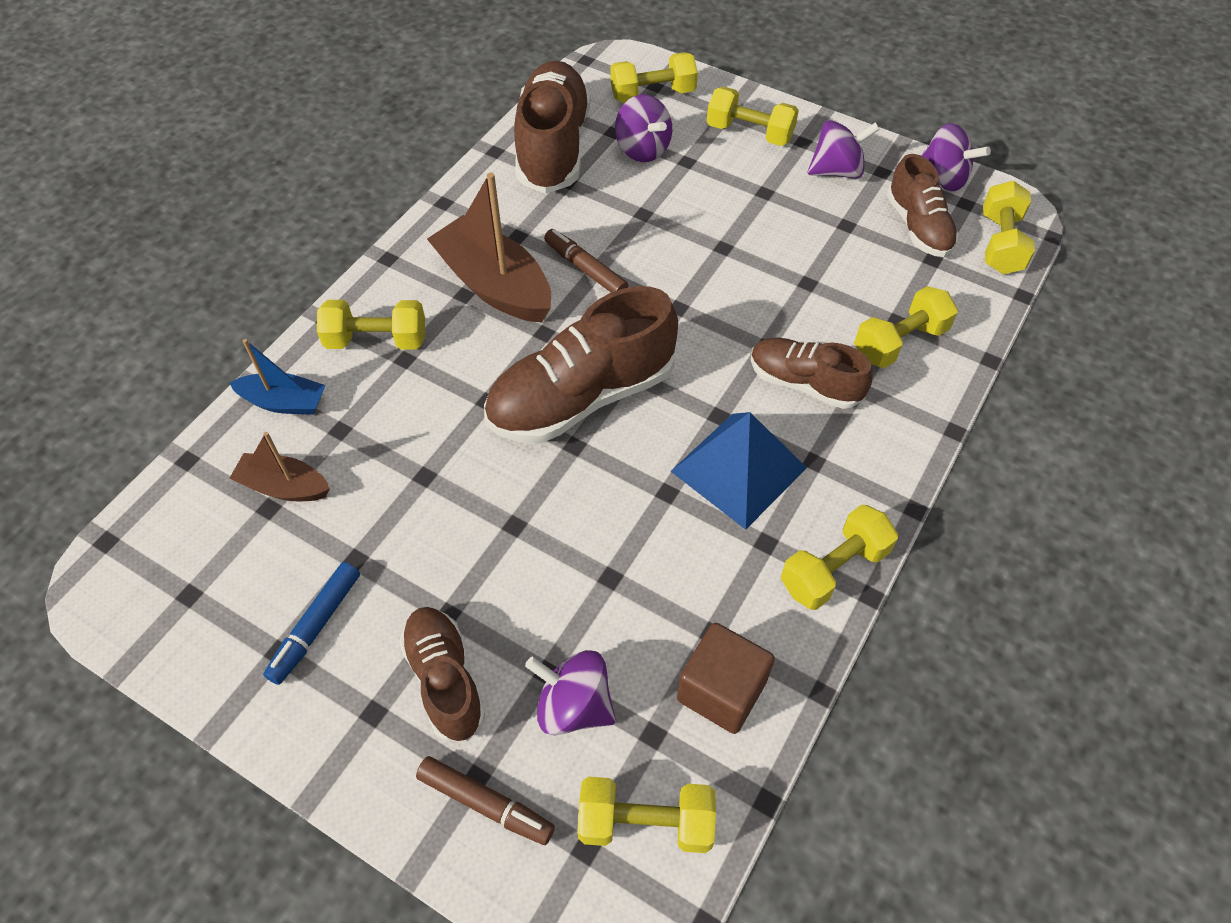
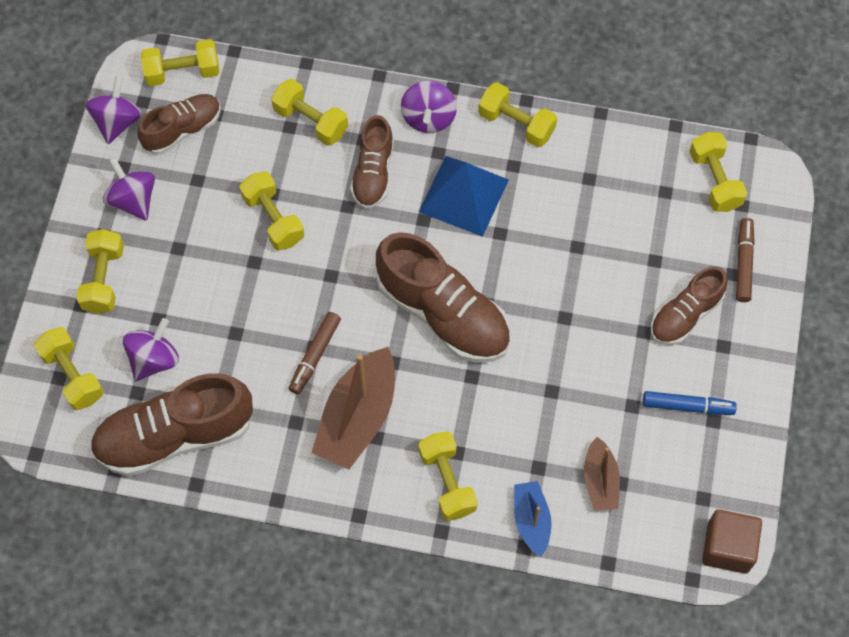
camera: 110 degrees left, 10 degrees up
(573, 705) = (668, 238): purple spinning top -> purple spinning top (428, 118)
(721, 690) = (623, 164): brown cube -> brown cube (727, 547)
(772, 275) = (273, 219): none -> yellow dumbbell

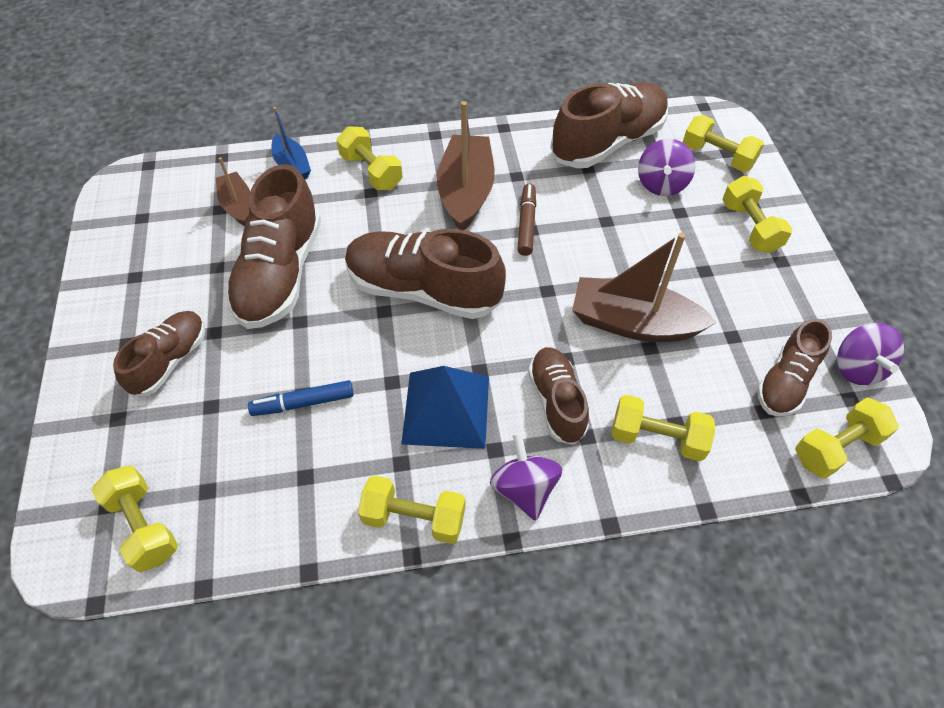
camera: 160 degrees right, 10 degrees down
(133, 200) = (778, 298): purple spinning top -> none
(273, 219) = (633, 323): yellow dumbbell -> brown boat
(572, 376) = (280, 274): none -> brown shoe
(687, 406) = (161, 281): blue marker -> blue marker (303, 403)
(727, 547) = (118, 191): brown cube -> none
(743, 263) = (104, 434): brown marker -> none

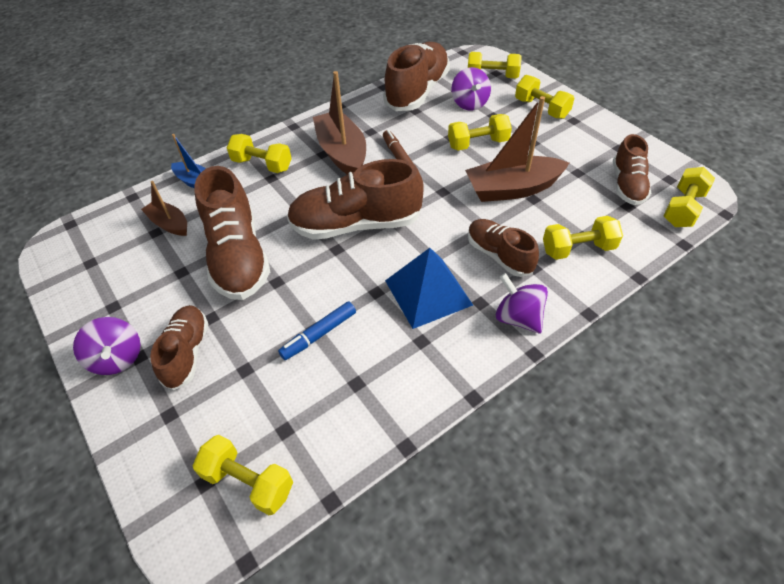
camera: 25 degrees left, 5 degrees down
(414, 518) = (457, 372): yellow dumbbell -> yellow dumbbell (478, 144)
(857, 368) = (660, 161): purple spinning top -> purple spinning top (118, 358)

